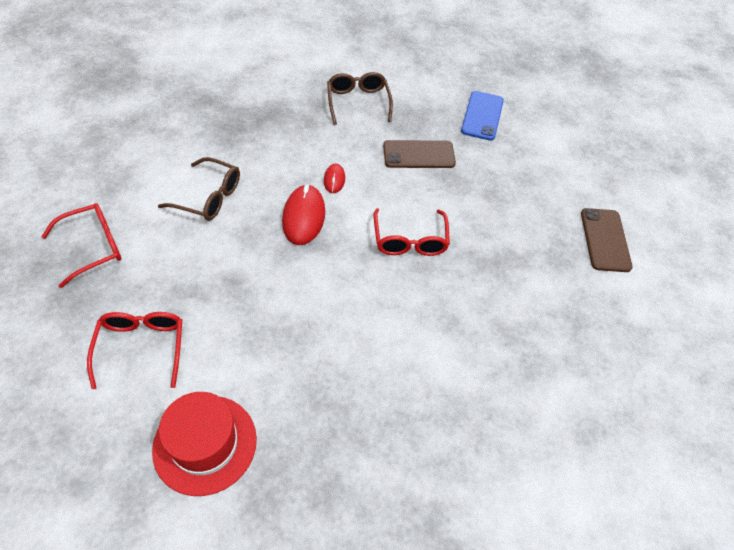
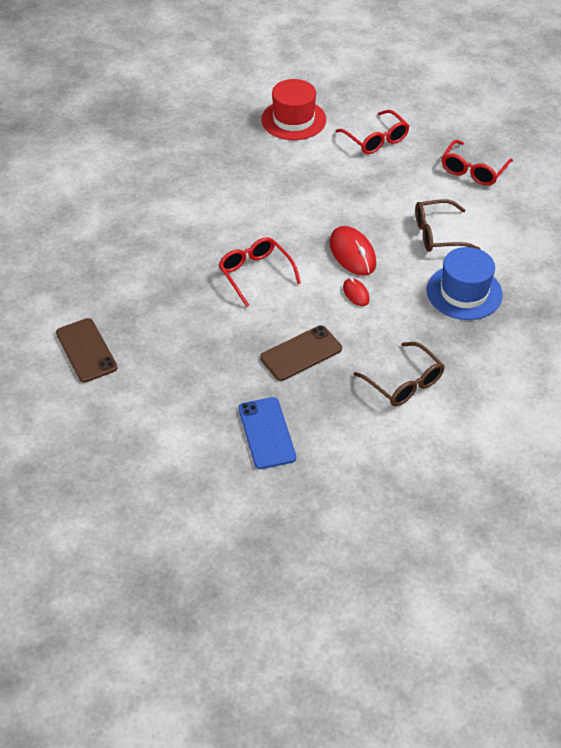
camera: 155 degrees right, 5 degrees down
(246, 139) = (464, 292): none -> blue hat

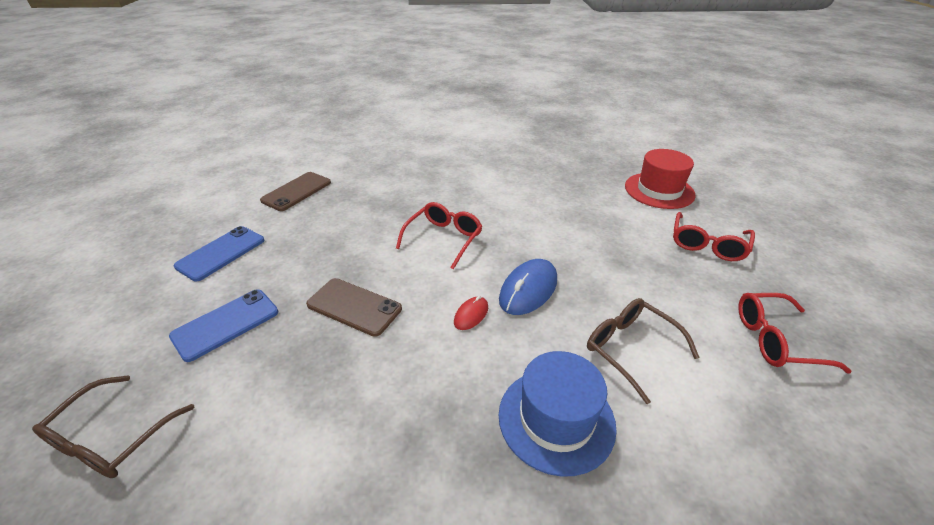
camera: 60 degrees right, 10 degrees down
(158, 425) = (221, 253): none -> blue phone
(352, 253) = (528, 290): red mouse -> blue mouse
(404, 382) = (349, 417): brown glasses -> brown glasses (112, 437)

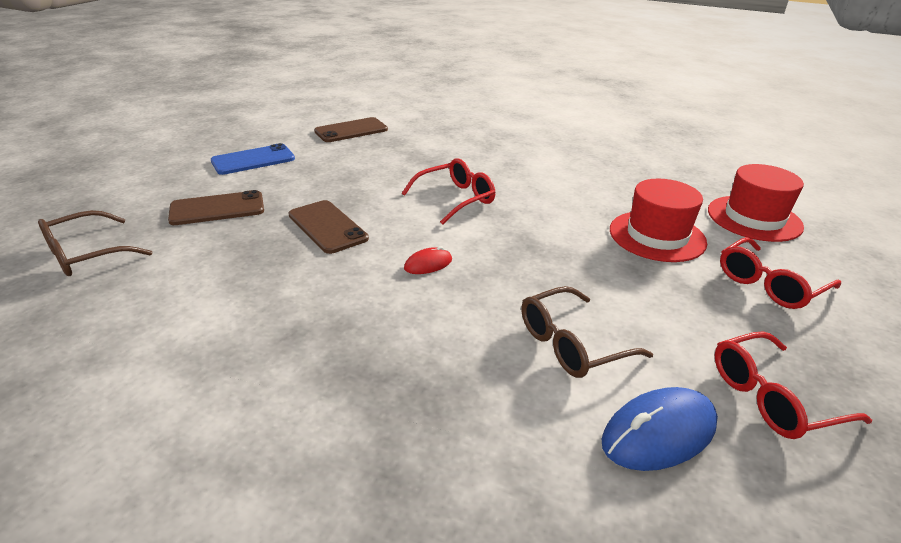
camera: 25 degrees right, 5 degrees down
(226, 324) = (217, 209): blue phone -> brown phone
(528, 290) = (505, 262): blue mouse -> blue mouse (659, 433)
(556, 419) = (437, 369): blue hat -> none
(612, 226) = (657, 236): none -> red hat
(631, 349) = (572, 344): brown glasses -> brown glasses turned 105 degrees counterclockwise
(776, 340) = (773, 397): red glasses -> red glasses turned 45 degrees counterclockwise

